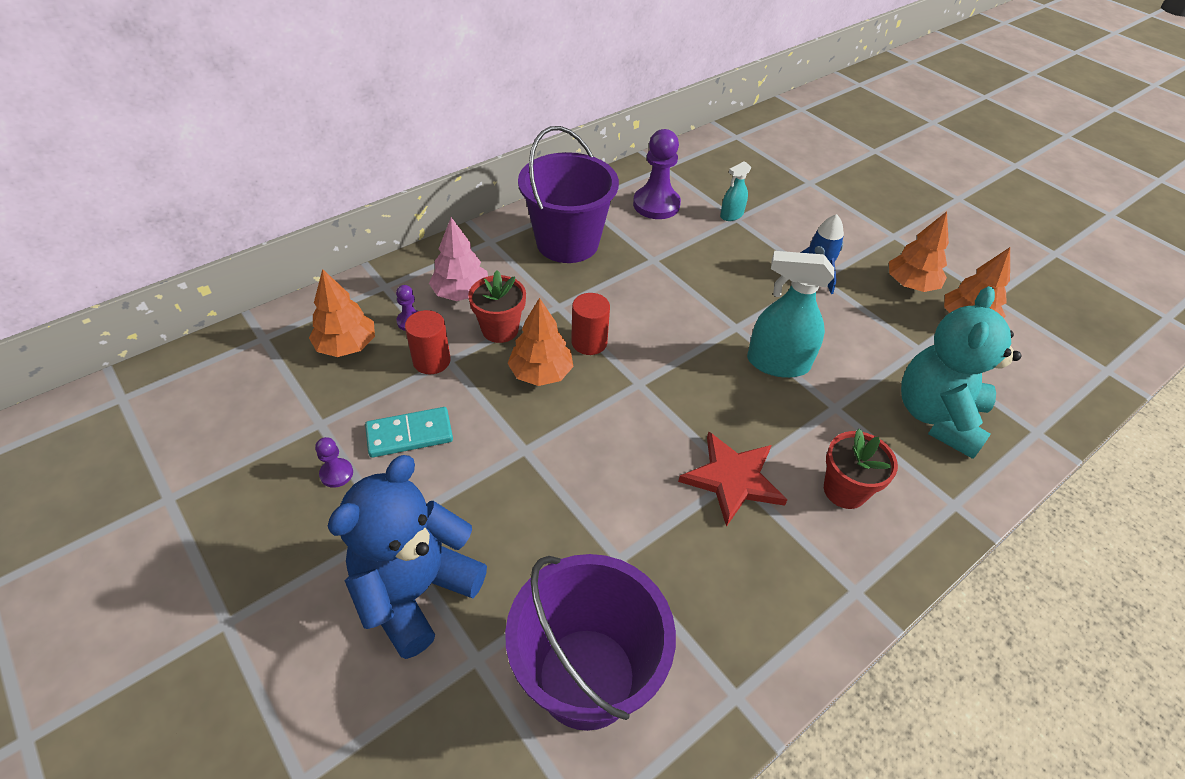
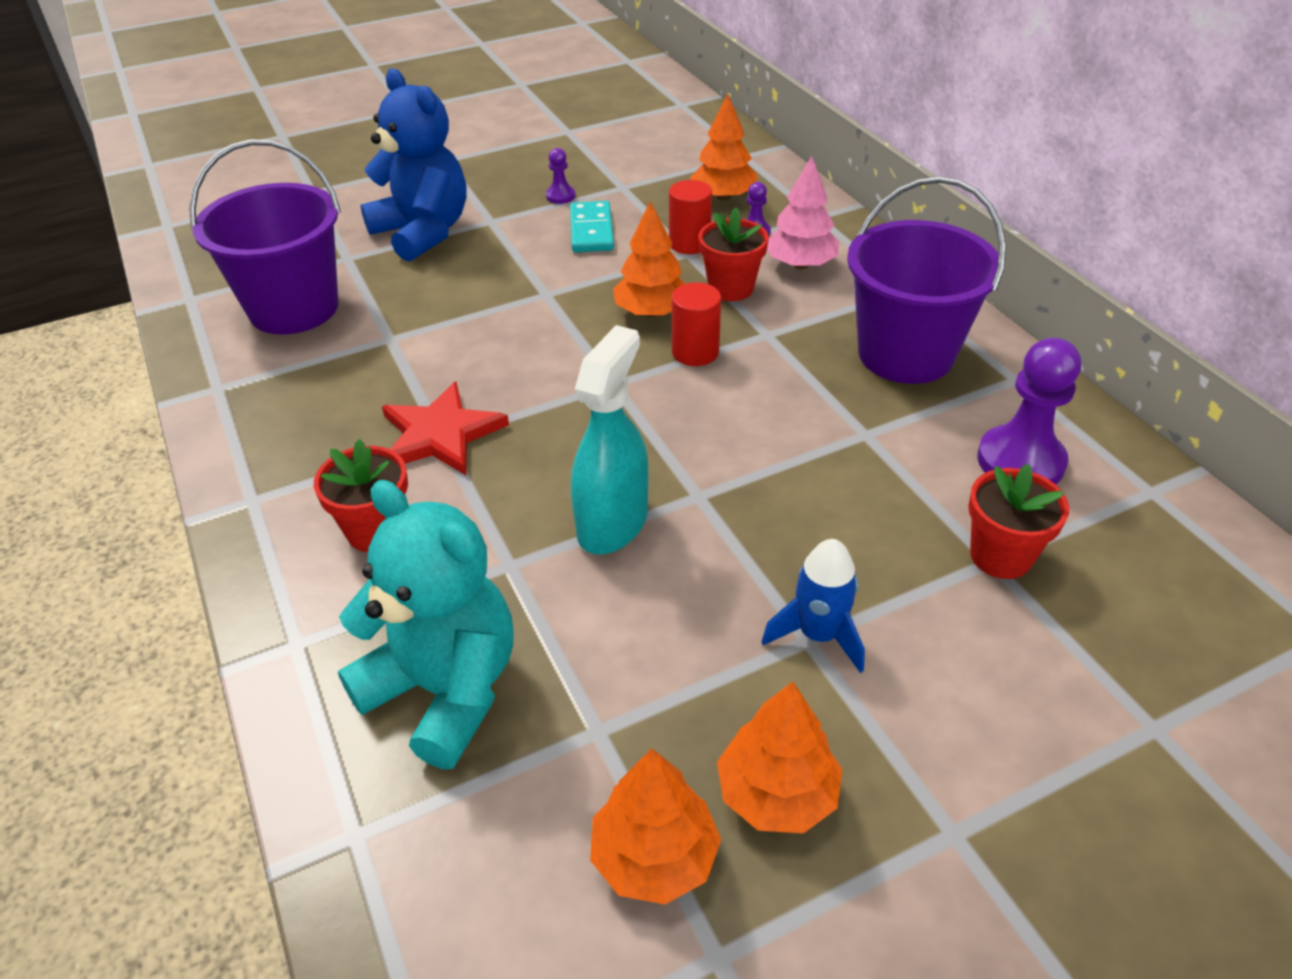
camera: 105 degrees right, 5 degrees down
(731, 215) = (1000, 556): turquoise spray bottle -> red flower pot

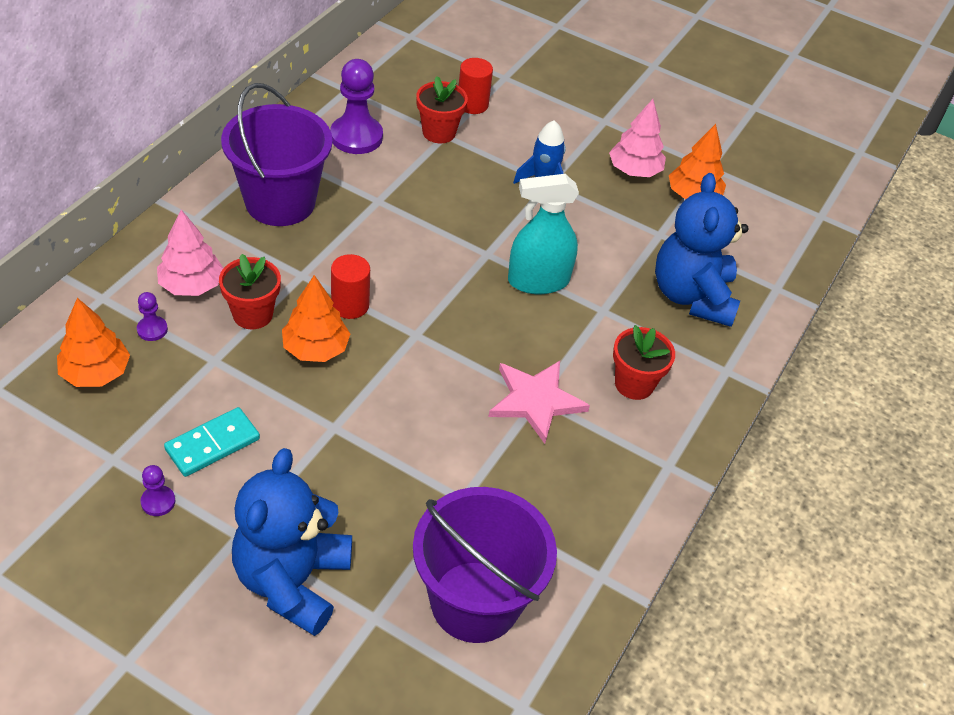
camera: 130 degrees left, 5 degrees up
(440, 434) = (535, 401): red star -> pink star
(445, 690) = (692, 296): turquoise teddy bear -> blue teddy bear
(689, 243) = (197, 365): red cylinder -> red cylinder (472, 104)
(777, 794) = (634, 170): orange tree -> pink tree

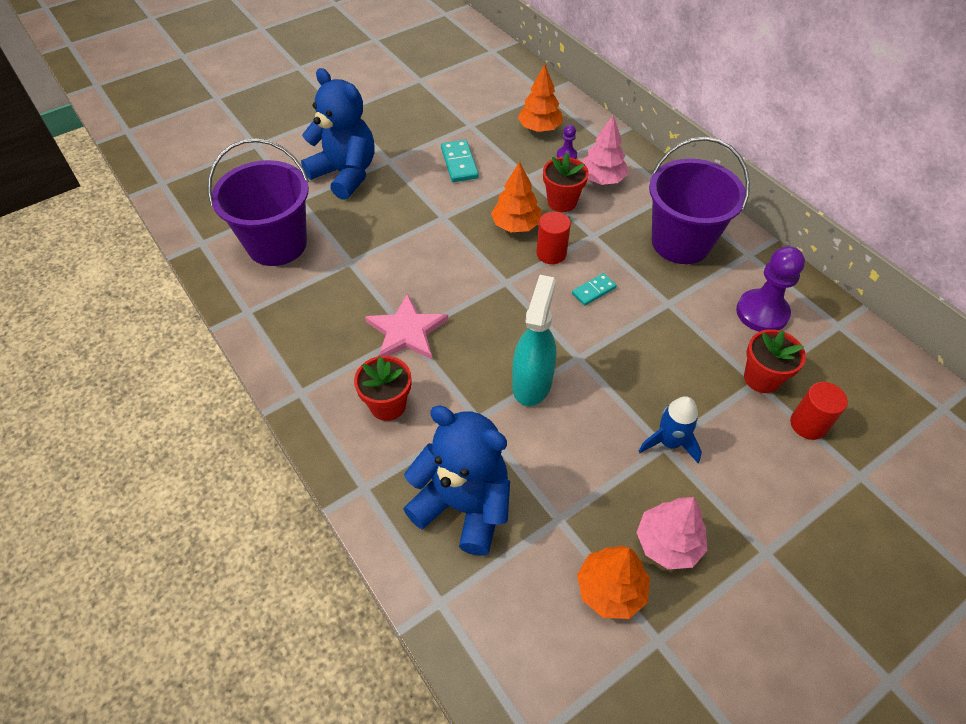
camera: 120 degrees right, 5 degrees up
(158, 502) = (430, 136): purple pawn -> none
(390, 259) = (593, 290): none -> turquoise domino

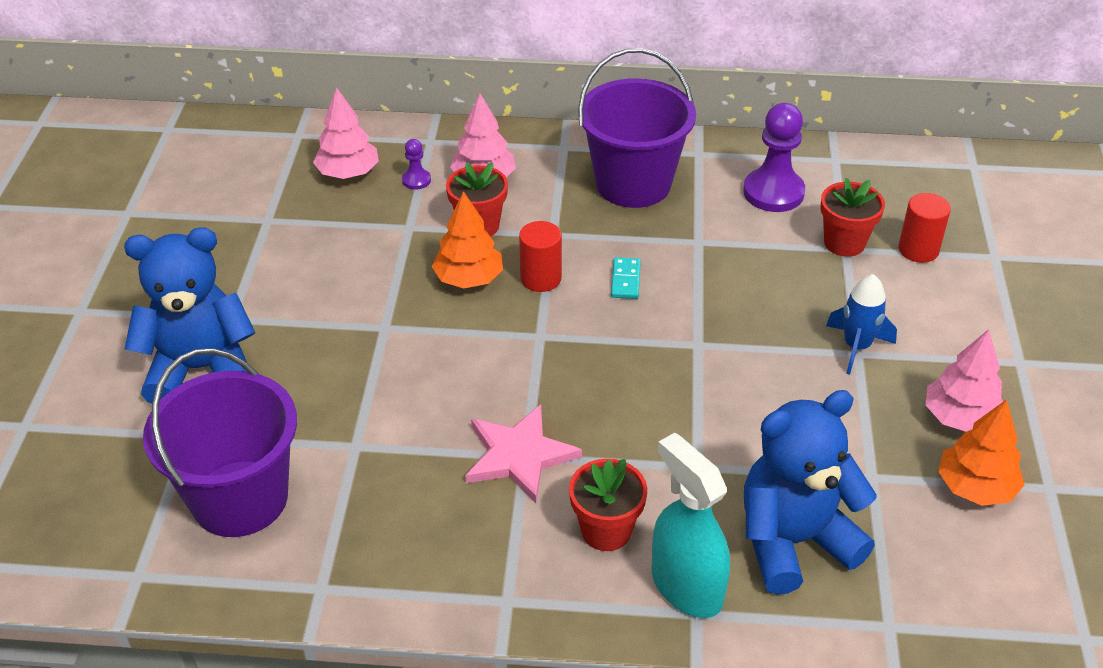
camera: 50 degrees left, 10 degrees down
(459, 163) = (316, 265): turquoise domino -> none
(532, 382) = (693, 397): turquoise spray bottle -> turquoise spray bottle (686, 586)
(539, 128) = (348, 173): orange tree -> pink tree

